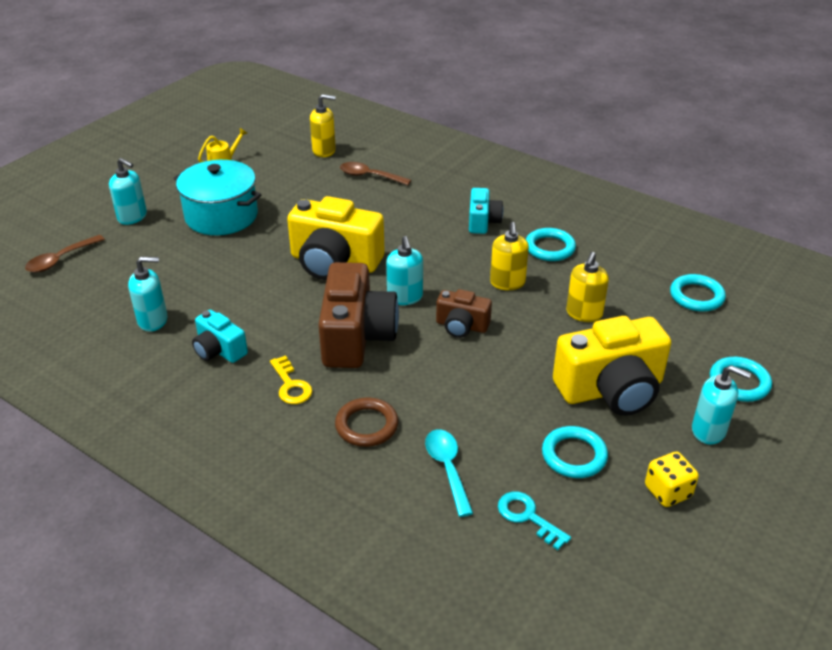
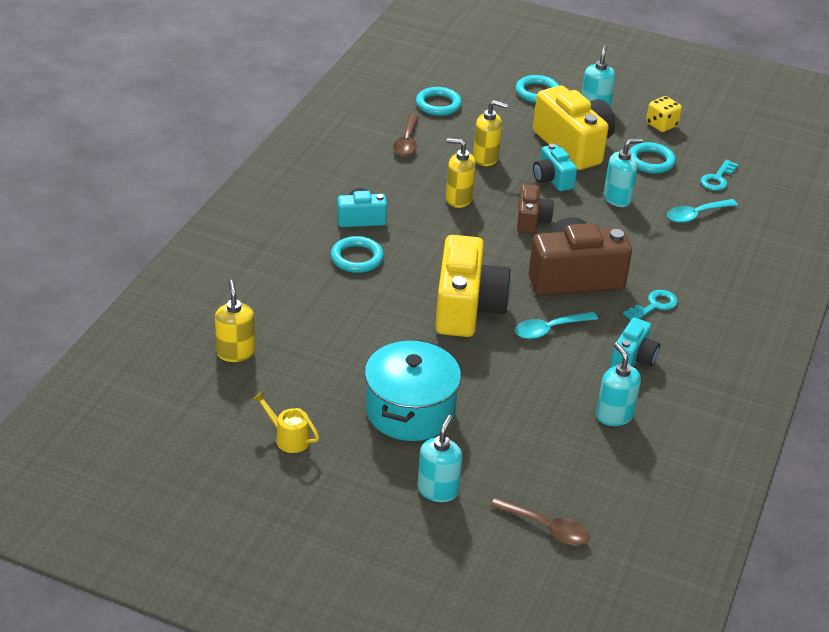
camera: 105 degrees left, 0 degrees up
(284, 304) = (549, 329): none -> turquoise spoon
(291, 385) = (654, 306): yellow key -> turquoise key
(366, 425) = (676, 258): brown ring -> none
(369, 176) = (289, 306): brown spoon -> brown spoon (407, 142)
(405, 297) = (505, 256): turquoise soap dispenser -> turquoise soap dispenser (617, 198)
(507, 283) = (458, 199): yellow soap dispenser -> yellow soap dispenser turned 150 degrees counterclockwise
(538, 357) = (552, 179): none -> turquoise camera
(549, 248) = (393, 177): turquoise ring -> turquoise ring (357, 258)

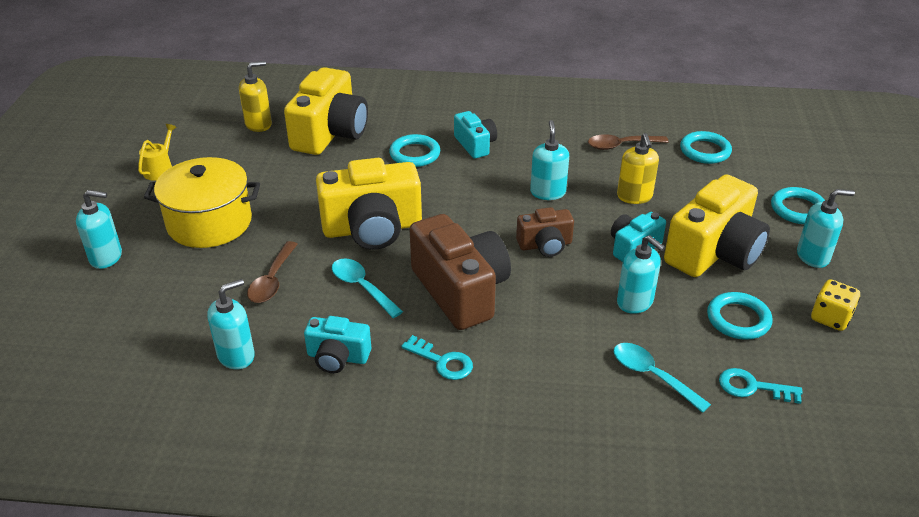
camera: 75 degrees right, 0 degrees up
(285, 305) = (330, 133): none -> yellow camera
(410, 411) = (209, 223): turquoise pot -> yellow pot
(458, 199) = (548, 192): yellow soap dispenser -> turquoise soap dispenser
(546, 528) = (61, 332): brown spoon -> brown spoon (272, 280)

